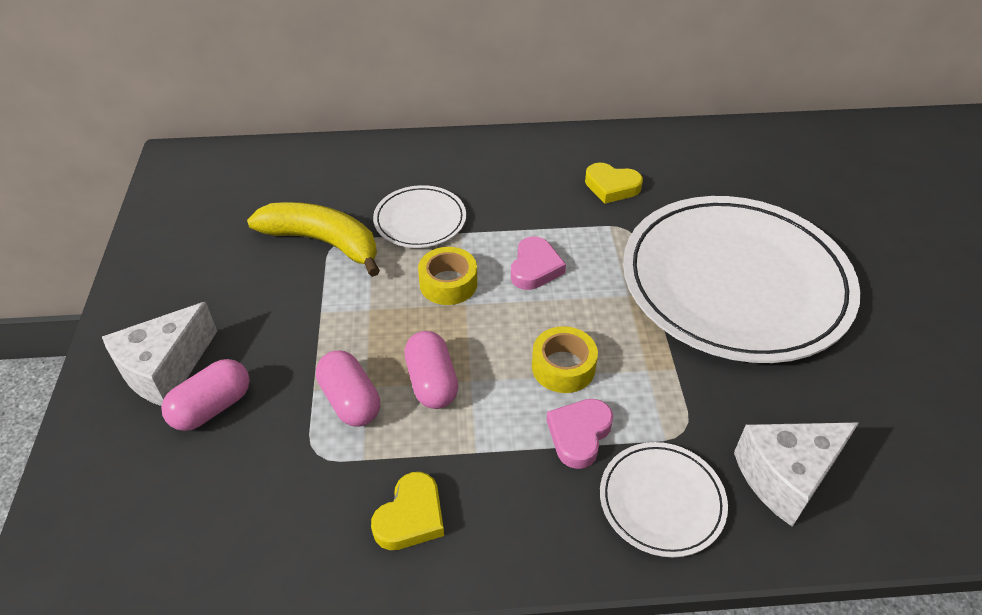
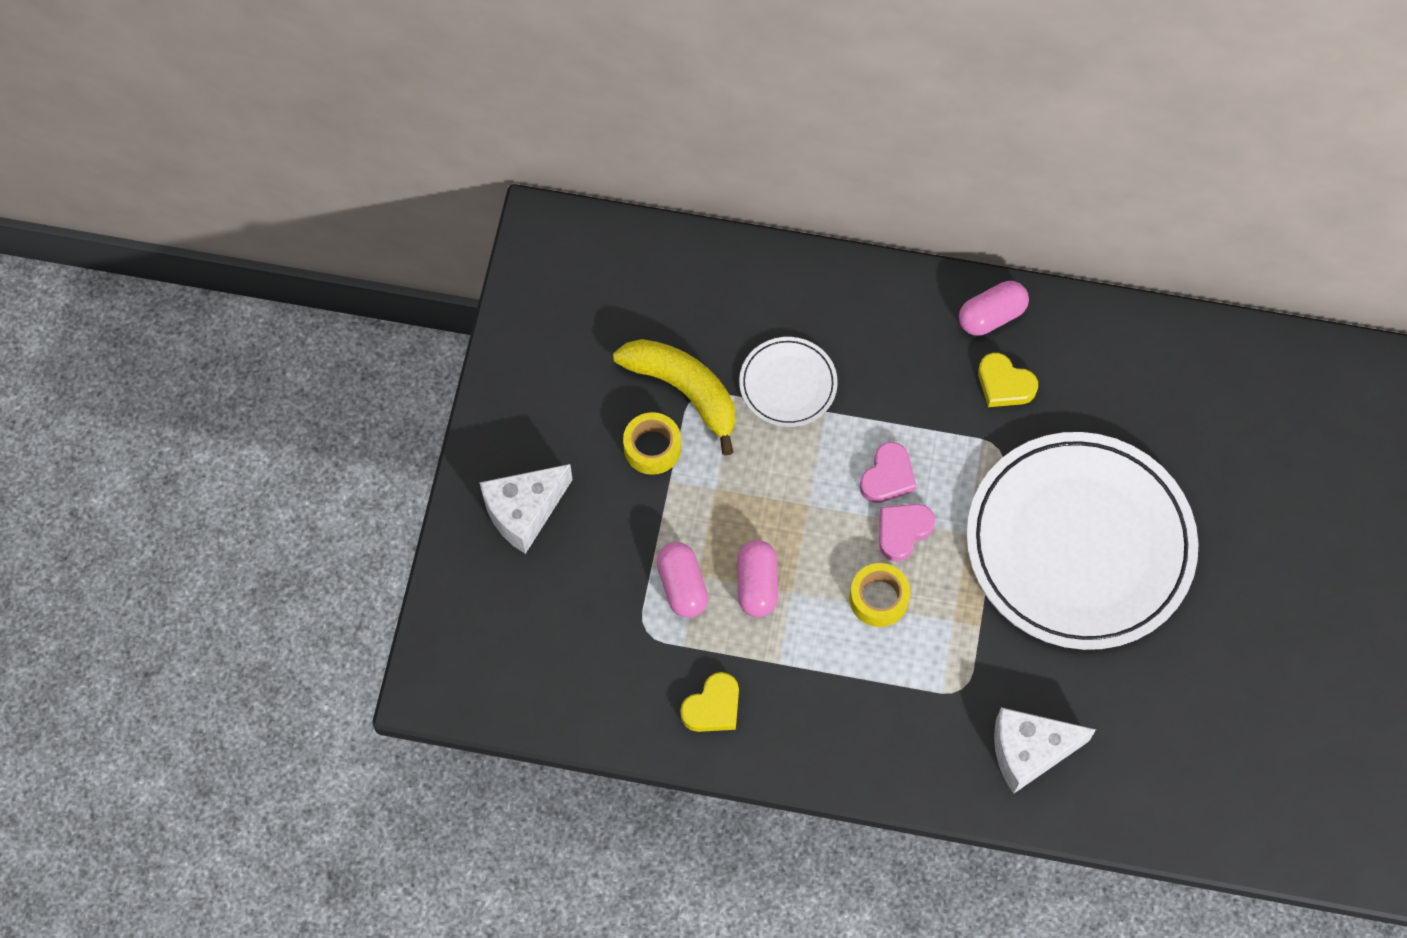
camera: 15 degrees right, 20 degrees up
(212, 407) = (563, 563): pink capsule -> pink capsule (991, 316)
(448, 283) = (797, 475): yellow tape -> yellow tape (652, 448)
(579, 434) = (870, 669): pink heart -> pink heart (903, 531)
(661, 501) = (917, 745): white plate -> none

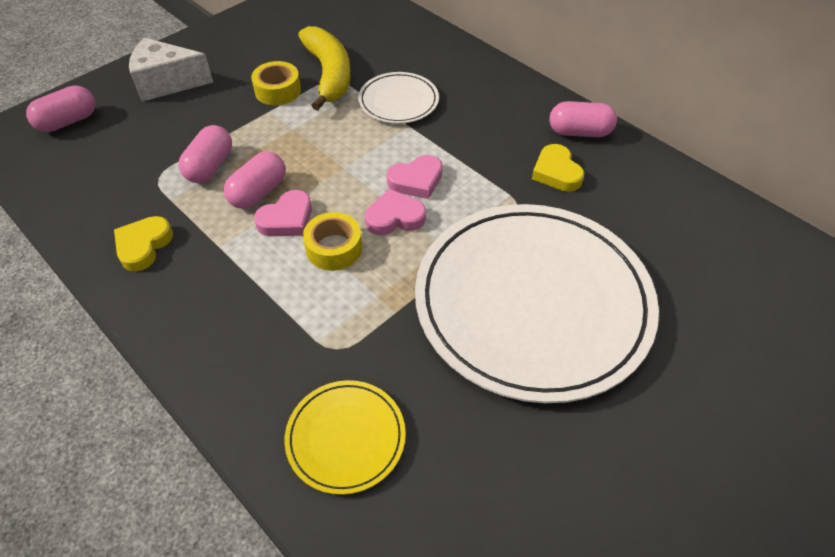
camera: 35 degrees right, 15 degrees down
(479, 627) = (68, 121): none -> pink capsule
(713, 707) = (143, 246): yellow heart -> yellow heart turned 120 degrees clockwise
(810, 596) = (287, 219): none -> pink heart
(1029, 752) = (346, 438): white cheese -> yellow plate

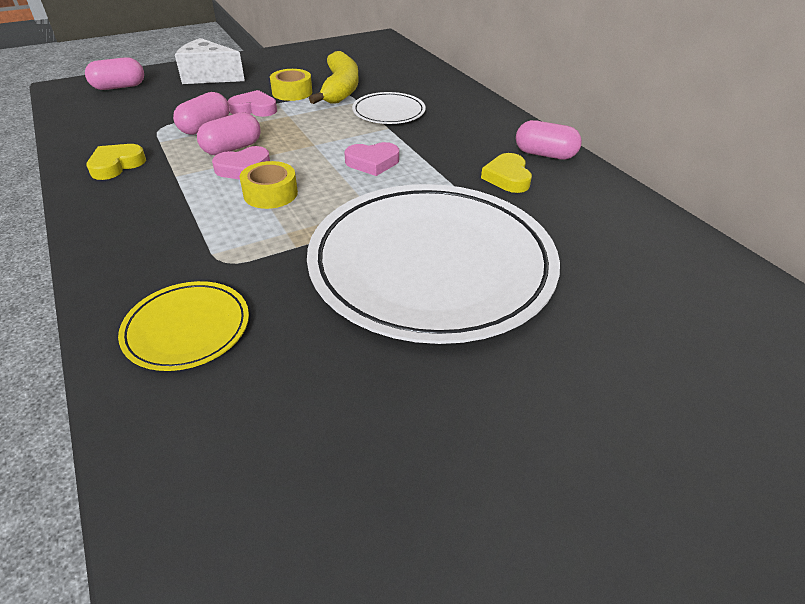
camera: 15 degrees right, 10 degrees down
(395, 217) = (337, 183): pink heart -> pink heart (254, 109)

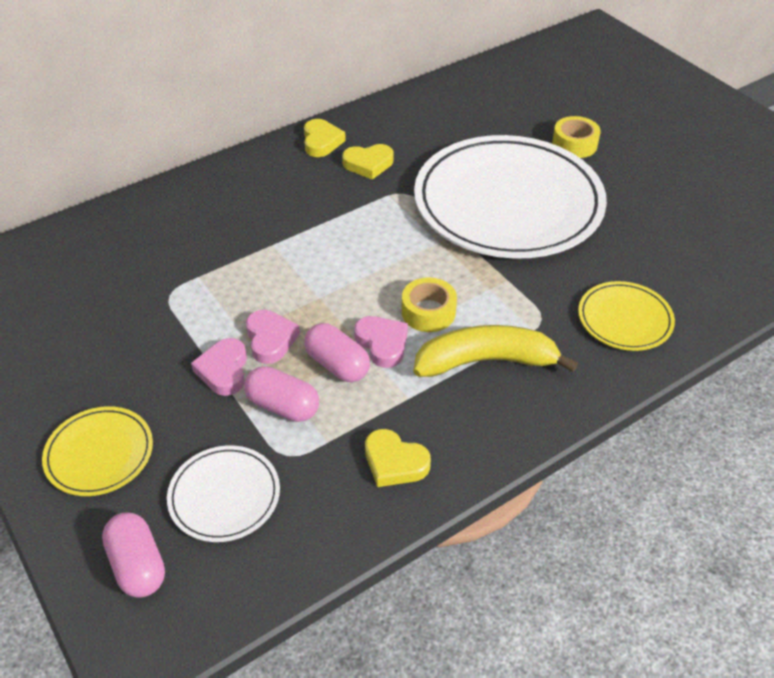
camera: 95 degrees left, 5 degrees up
(209, 76) = (99, 454): white cheese -> yellow plate
(292, 92) = (167, 343): yellow tape -> yellow tape (574, 144)
(340, 89) = (157, 297): yellow banana -> yellow banana (486, 361)
(372, 162) = (354, 249): pink heart -> pink heart (270, 339)
(389, 112) = (230, 247): white plate -> white plate (224, 496)
(545, 154) = (321, 142): pink capsule -> yellow heart

